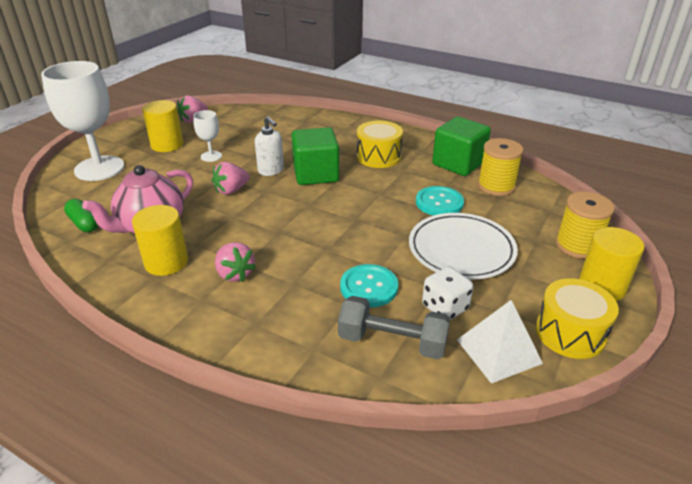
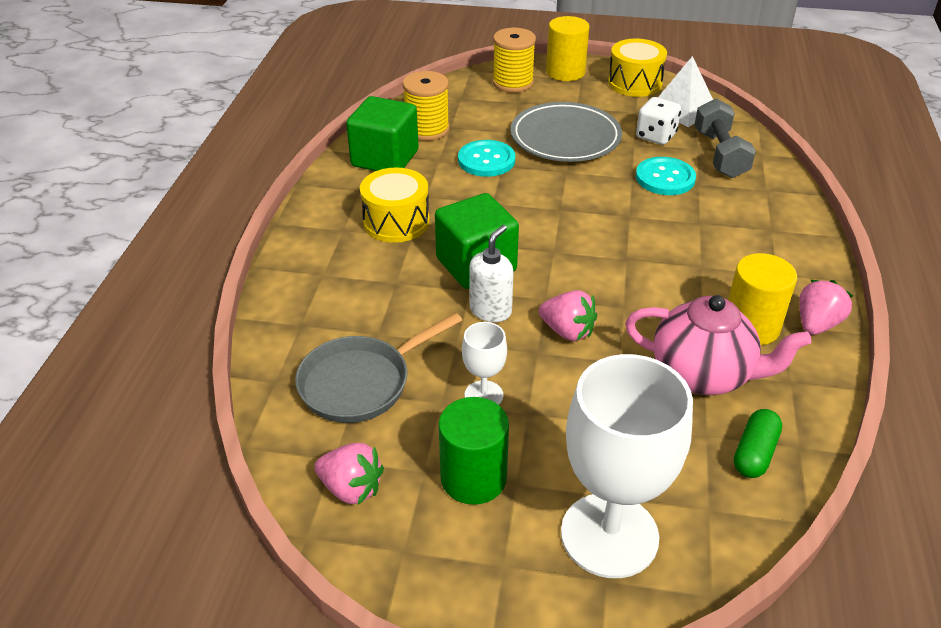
camera: 110 degrees left, 5 degrees up
(167, 145) = (473, 478): yellow cylinder -> green cylinder
(235, 274) = (722, 266): pink strawberry -> pink strawberry (816, 324)
(251, 129) = (361, 382): none -> grey pan
(461, 250) = (565, 137): white plate -> grey plate

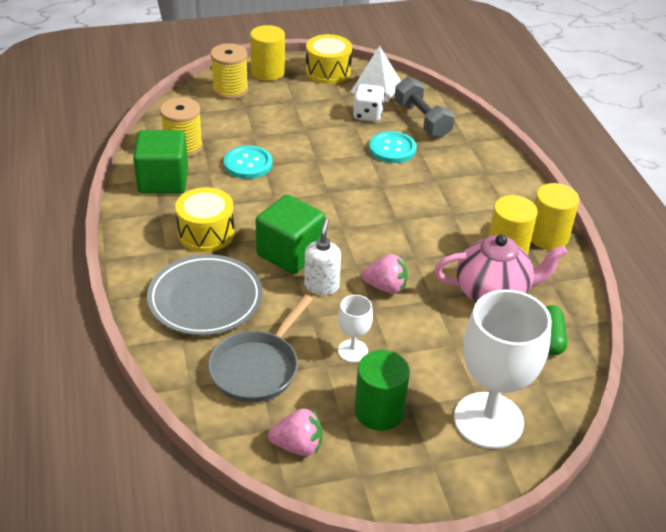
camera: 25 degrees left, 0 degrees up
(565, 137) = (299, 130): grey plate -> grey plate (205, 299)
(816, 324) = (548, 237): pink strawberry -> yellow cylinder

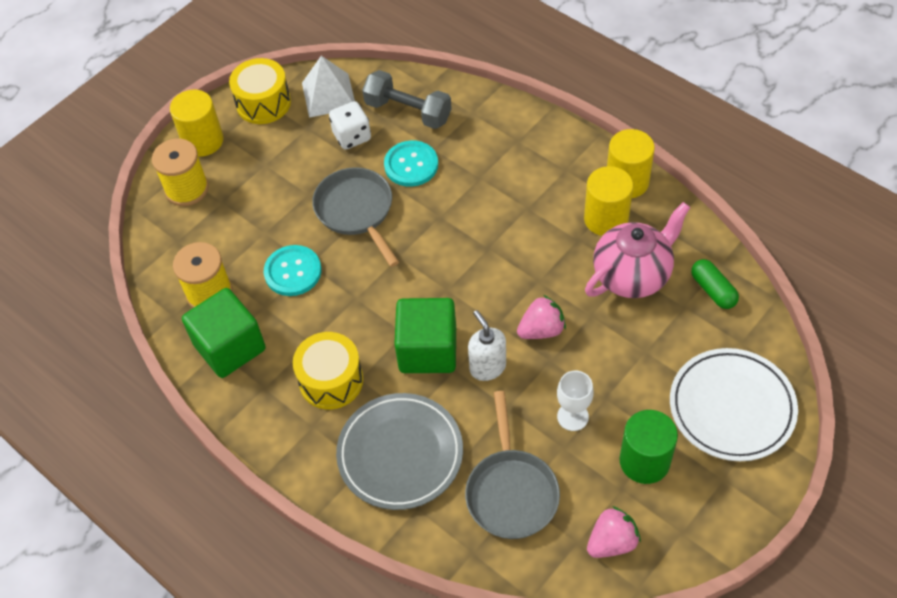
camera: 30 degrees left, 15 degrees up
(326, 154) = (356, 211): none -> grey pan
(488, 420) = (732, 407): white goblet -> white plate

